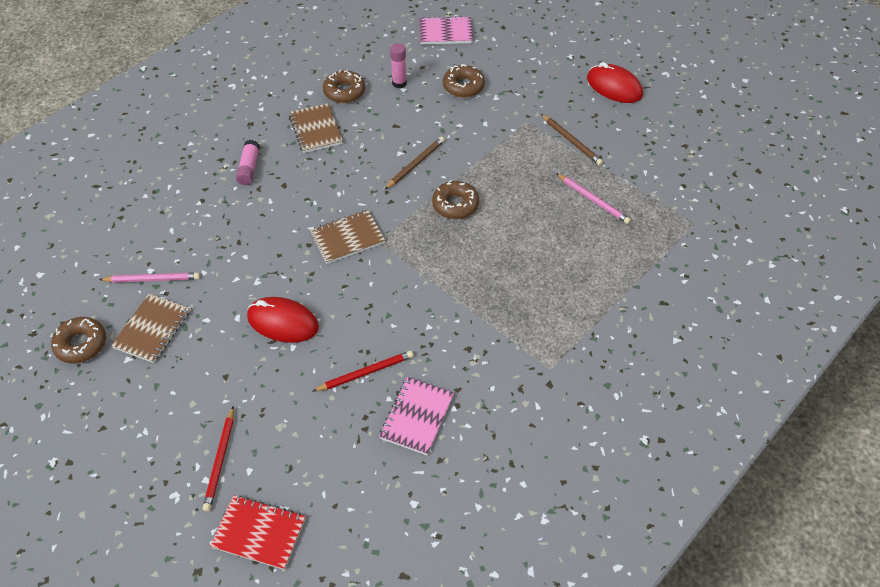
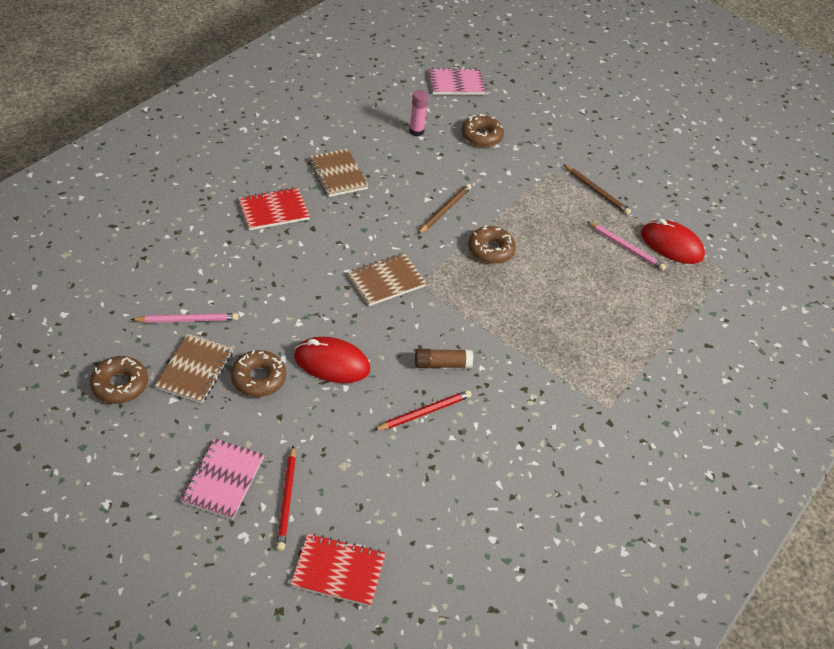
camera: 10 degrees left, 5 degrees down
(249, 168) = (273, 211): pink glue stick -> red notebook
(344, 91) = (361, 138): brown donut -> brown donut (258, 378)
(390, 323) = (442, 364): none -> brown glue stick
(417, 417) = (483, 455): pink notebook -> pink notebook (223, 480)
(614, 87) = (630, 141): red mouse -> red mouse (671, 245)

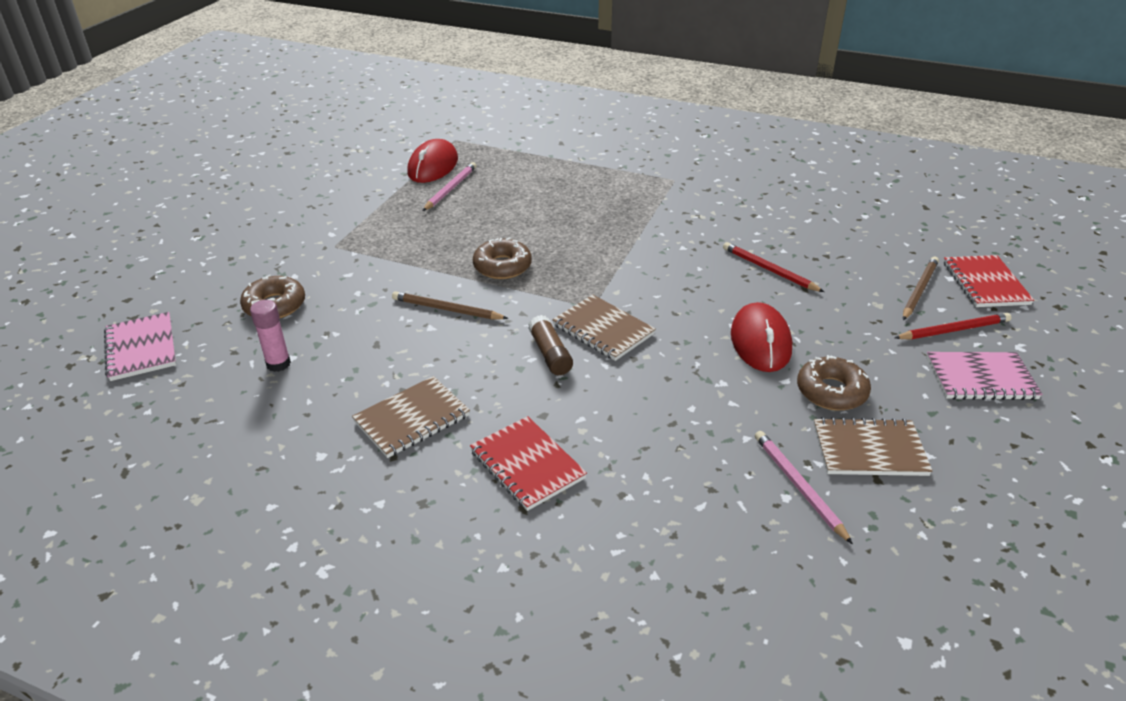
camera: 100 degrees left, 10 degrees down
(120, 385) = (957, 514): brown donut -> none
(442, 364) = (698, 270): brown glue stick -> brown glue stick (550, 354)
(596, 191) = (362, 213): brown pencil -> brown pencil (919, 290)

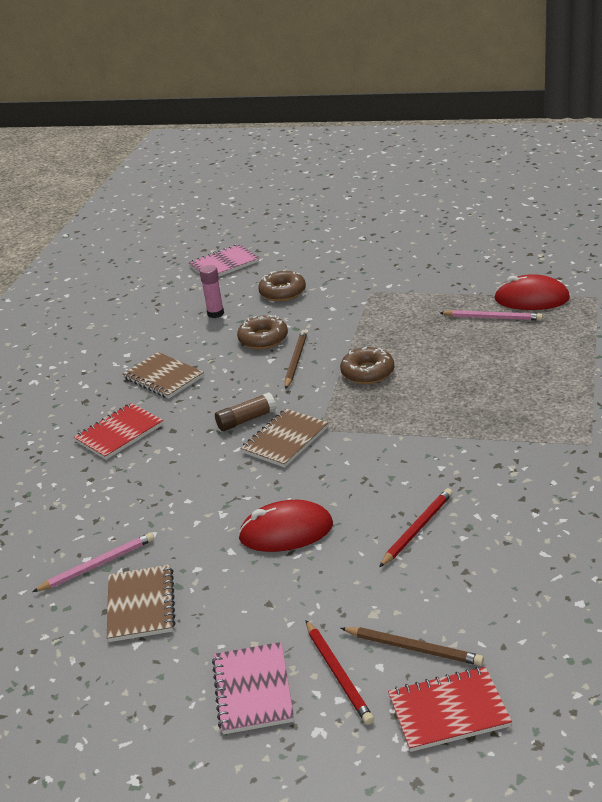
camera: 85 degrees right, 5 degrees down
(831, 391) = (218, 580): brown donut -> brown donut (263, 339)

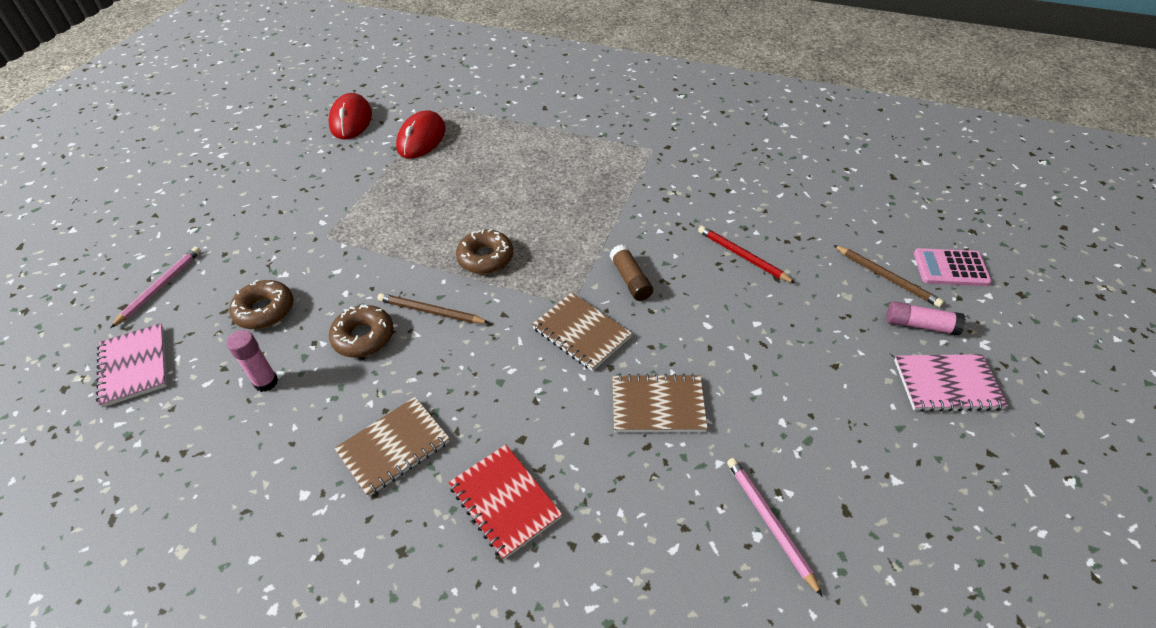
camera: 85 degrees left, 15 degrees up
(141, 605) = (838, 475): brown notebook -> brown notebook (658, 405)
(246, 420) = (529, 364): brown glue stick -> brown glue stick (630, 279)
(286, 531) = (733, 344): red mouse -> red mouse (351, 120)
(338, 674) = (920, 325): red pencil -> pink glue stick
(413, 648) = (886, 277): brown pencil -> brown pencil turned 105 degrees clockwise
(448, 711) = (950, 268): red notebook -> pink calculator
(492, 318) = (438, 165): pink pencil -> pink pencil (160, 287)

